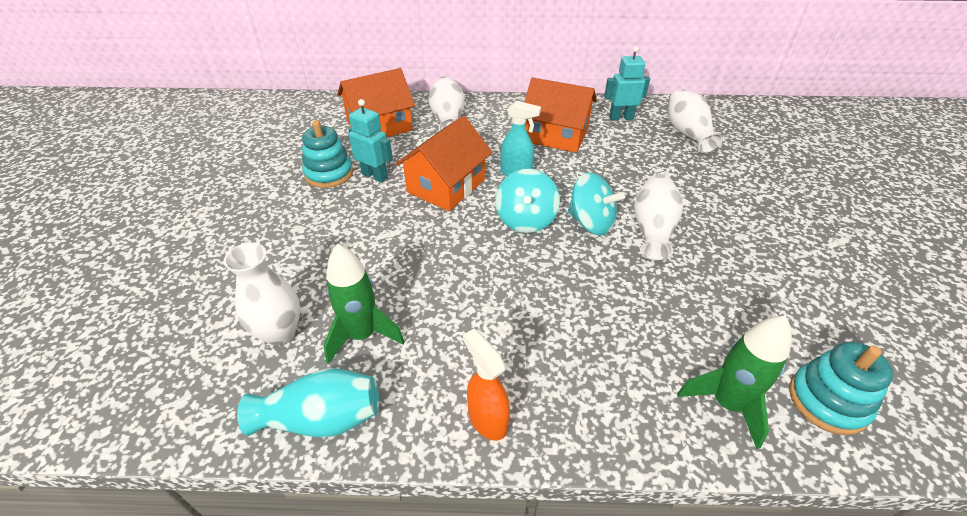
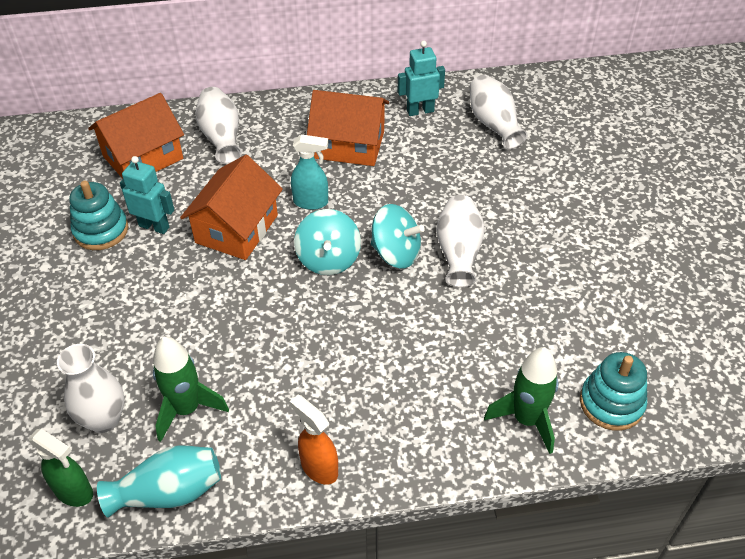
camera: 10 degrees left, 5 degrees up
(226, 401) = (74, 492): none -> green spray bottle

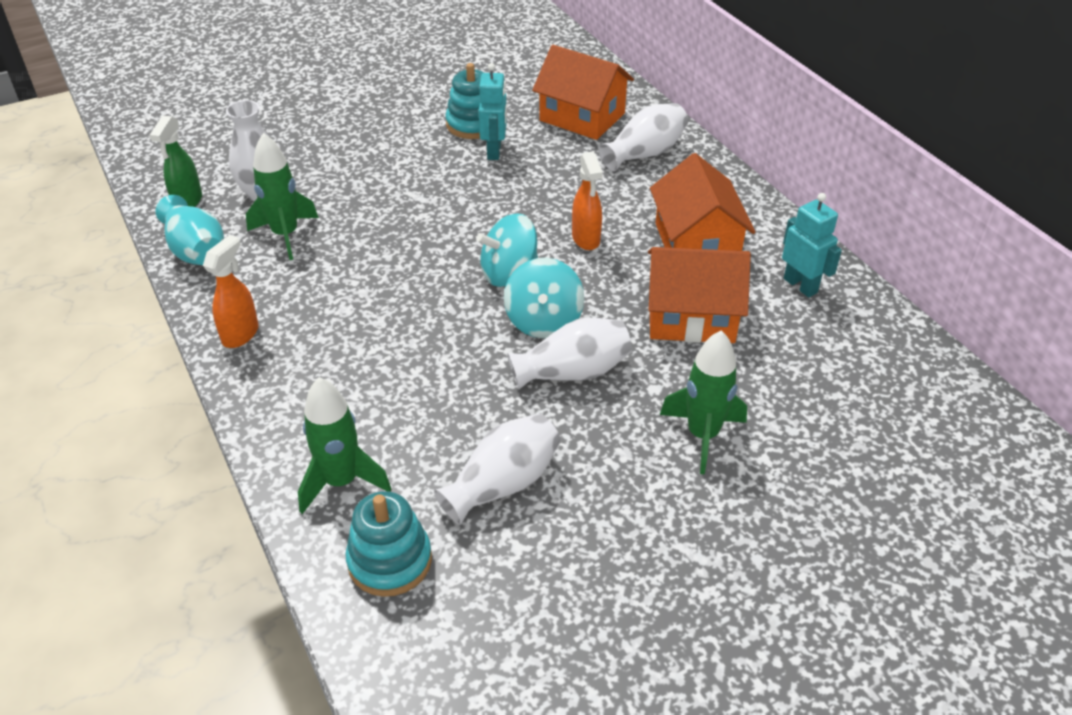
camera: 70 degrees right, 5 degrees down
(237, 229) = (518, 201): orange house -> orange house (691, 316)
(311, 202) = (586, 239): turquoise spray bottle -> orange spray bottle
(494, 124) = (827, 357): white vase -> white vase (503, 484)
(543, 204) = (702, 435): none -> green rocket

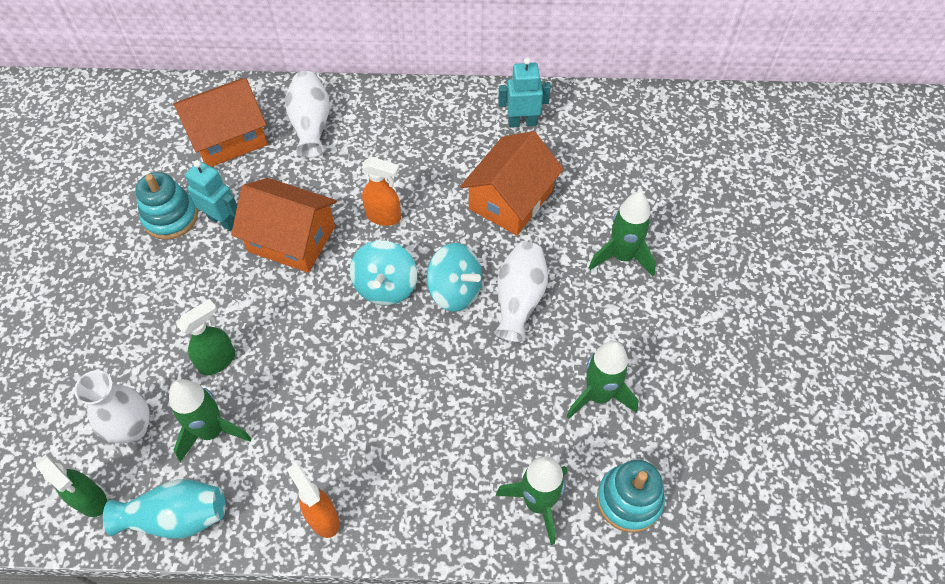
camera: 60 degrees left, 15 degrees up
(354, 209) = (218, 360): none -> green spray bottle
(503, 484) = (598, 395): white vase -> green rocket
(696, 243) = (438, 153): orange house -> orange house (291, 239)

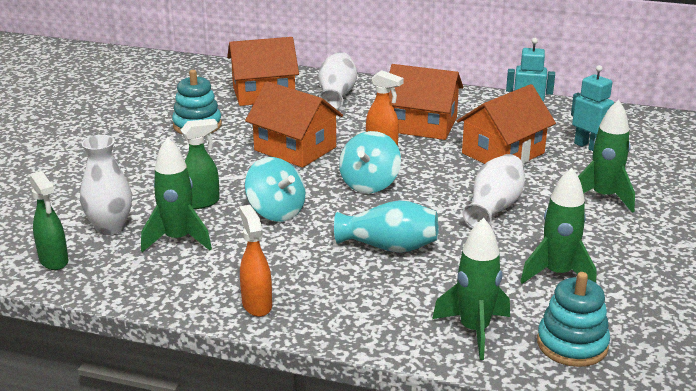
camera: 15 degrees right, 30 degrees down
(177, 517) = (123, 282): turquoise vase -> turquoise vase (389, 247)
(223, 220) = (240, 132): turquoise robot -> turquoise robot (588, 146)
(416, 164) = (422, 125): none -> orange house
(455, 290) = (433, 194): turquoise spinning top -> turquoise spinning top (276, 212)

